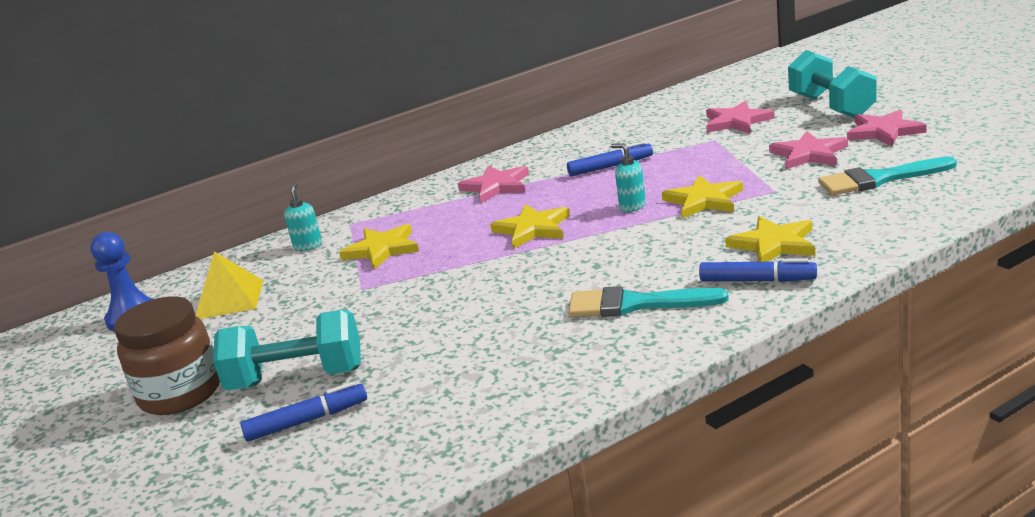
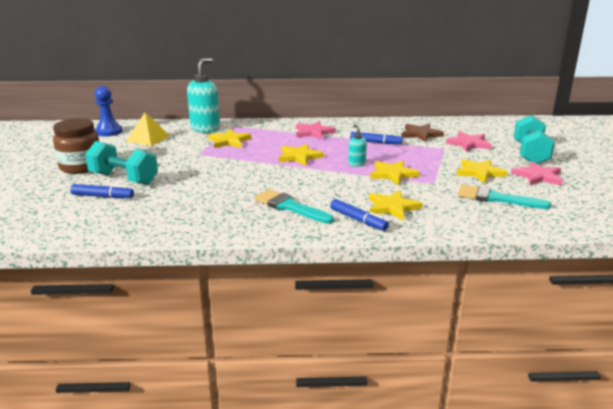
camera: 25 degrees right, 0 degrees up
(308, 246) = (205, 129): turquoise soap dispenser -> turquoise soap dispenser, size x2.02
(654, 132) = (421, 134): none -> brown star
(809, 154) = (479, 172): pink star -> yellow star

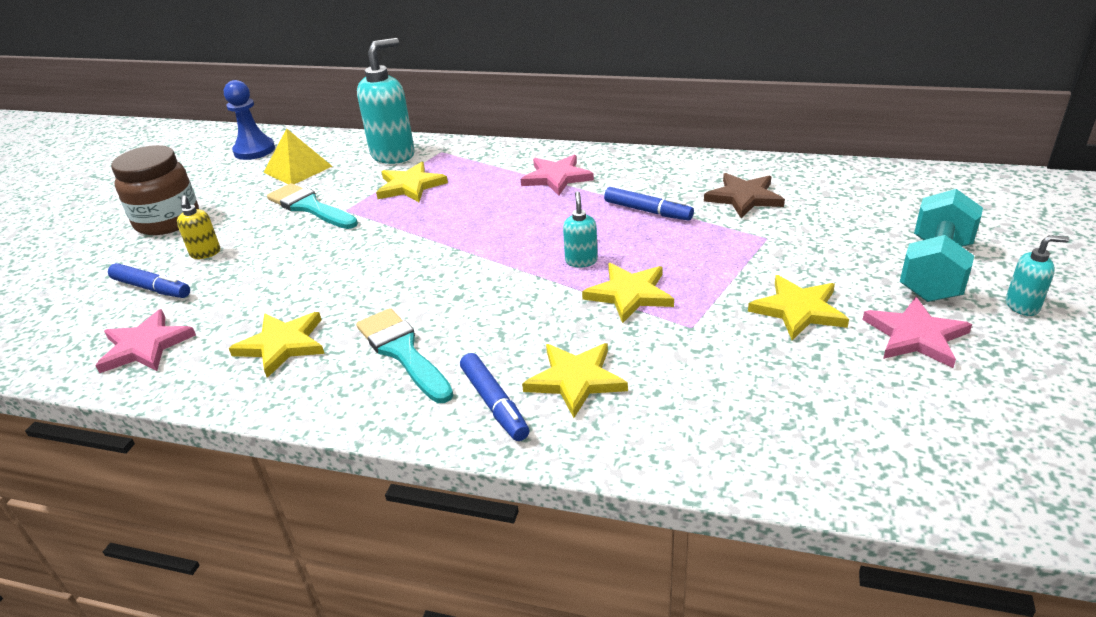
camera: 20 degrees right, 10 degrees up
(124, 179) = (205, 253): turquoise dumbbell -> yellow soap dispenser
(299, 157) = (496, 233): yellow star -> yellow star (282, 345)
(468, 144) = (822, 230): pink star -> pink star (145, 346)
(496, 198) = (790, 386): turquoise brush -> turquoise brush (310, 207)
(575, 162) = (1022, 306): none -> turquoise soap dispenser

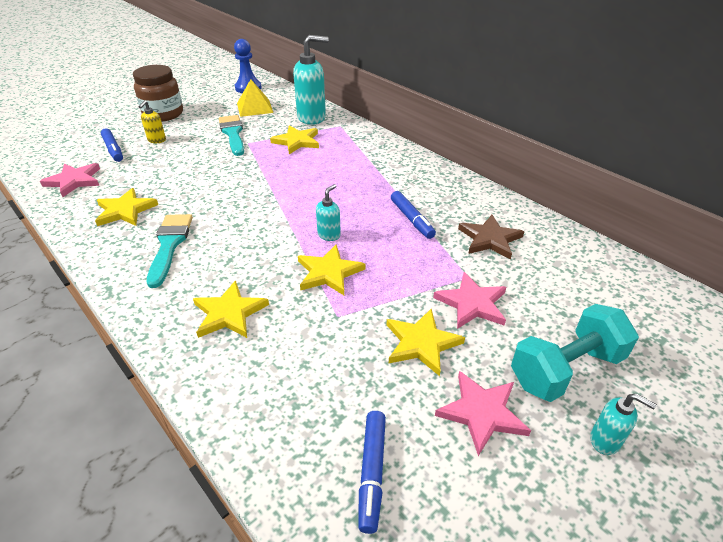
camera: 30 degrees right, 5 degrees up
(494, 403) = (172, 303): blue marker -> blue marker (372, 472)
(556, 177) = (384, 170): pink star -> pink star (472, 303)

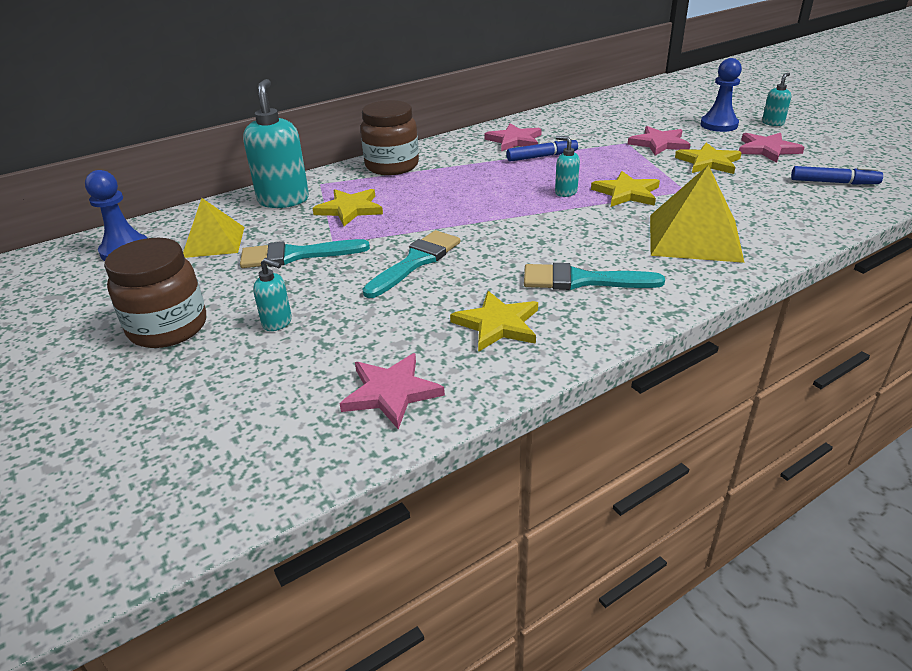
camera: 80 degrees left, 5 degrees down
(113, 150) = (289, 366): blue marker -> none
(157, 140) = (277, 323): yellow soap dispenser -> turquoise soap dispenser
(215, 174) = (416, 262): none -> turquoise brush
(229, 313) = (694, 237): yellow star -> yellow pyramid
(375, 148) = (392, 166): none -> brown jar
(449, 202) = (514, 140): none -> pink star
(490, 239) = (574, 131): brown star -> none
(565, 369) = (719, 125): turquoise dumbbell -> blue pawn

